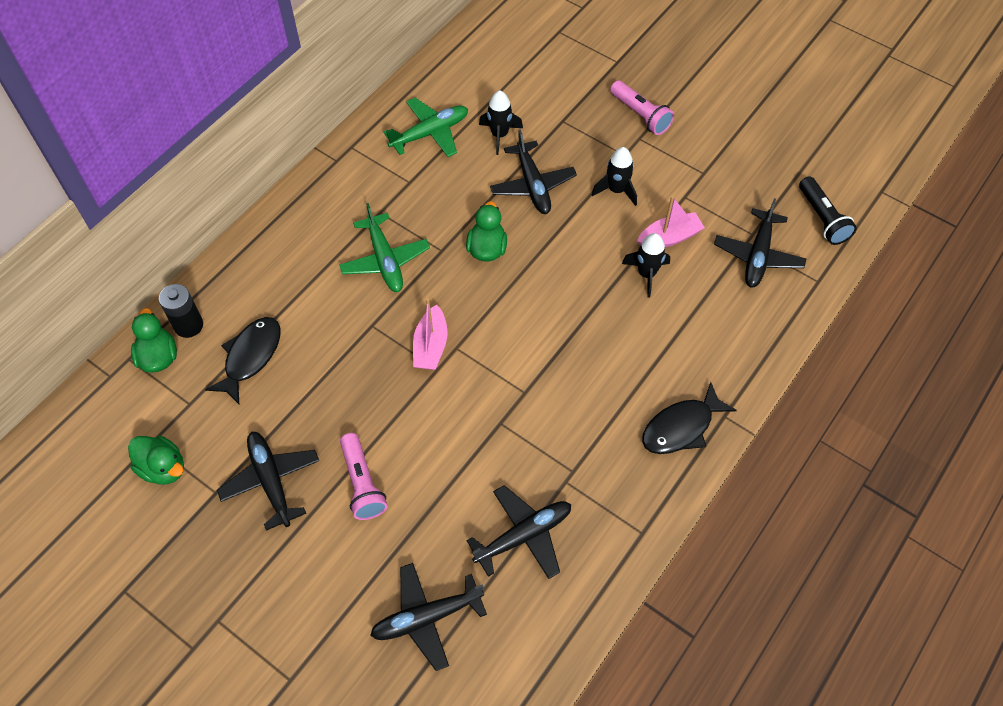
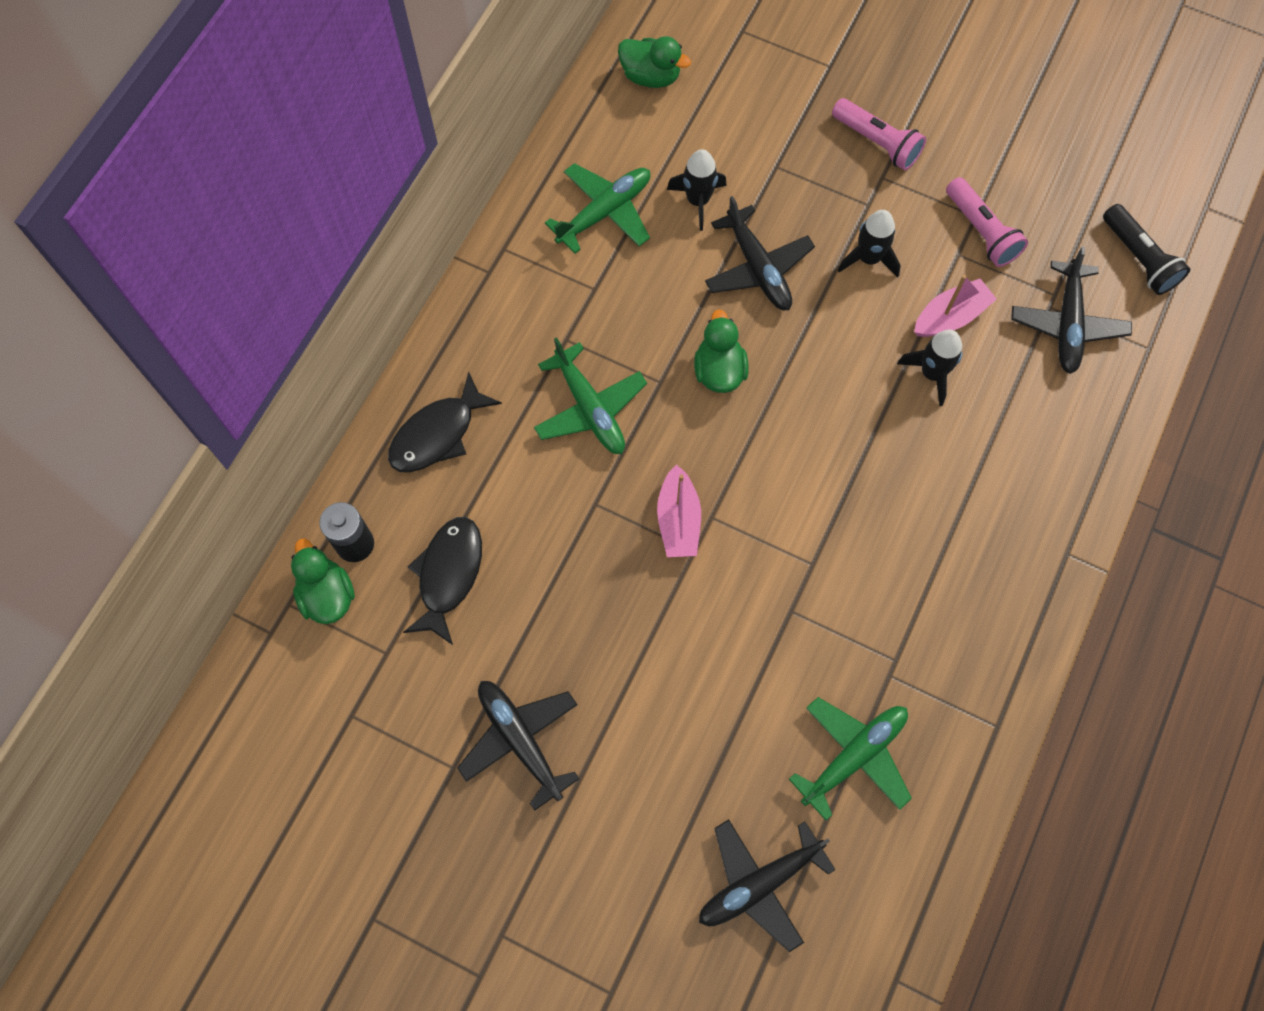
camera: 10 degrees left, 10 degrees up
(163, 468) = (377, 747): green duck -> green duck (650, 76)
(362, 483) = (636, 723): pink flashlight -> pink flashlight (981, 231)
(524, 535) = (854, 756): black plane -> green plane
(681, 427) = (1017, 578): black fish -> black fish (438, 434)

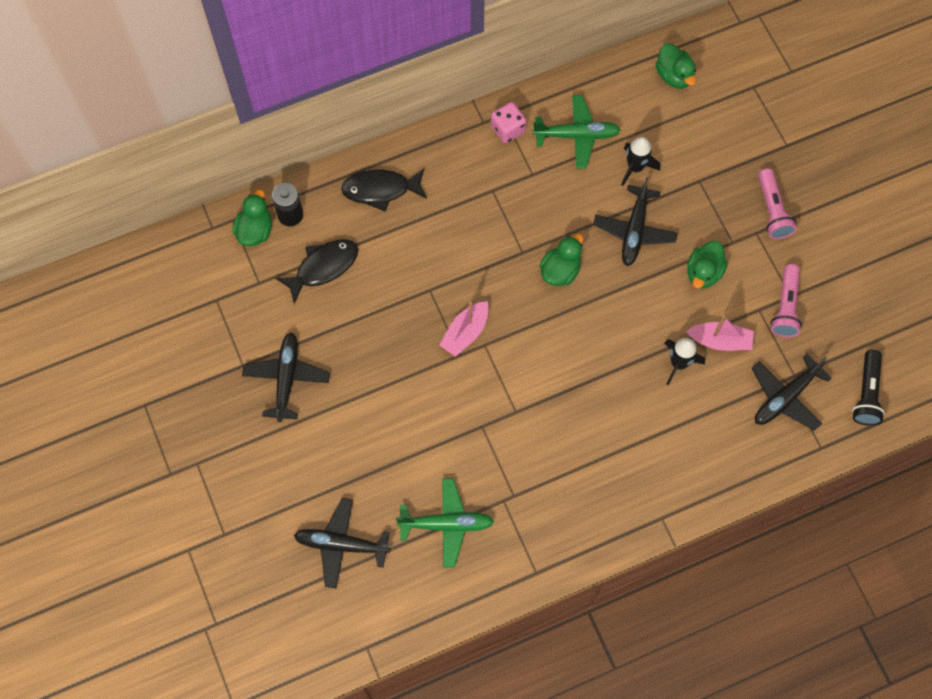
camera: 40 degrees right, 0 degrees up
(523, 260) = (507, 129): none -> pink dice
(590, 408) = (472, 237): green plane -> none
(868, 258) = (703, 273): black rocket -> green duck

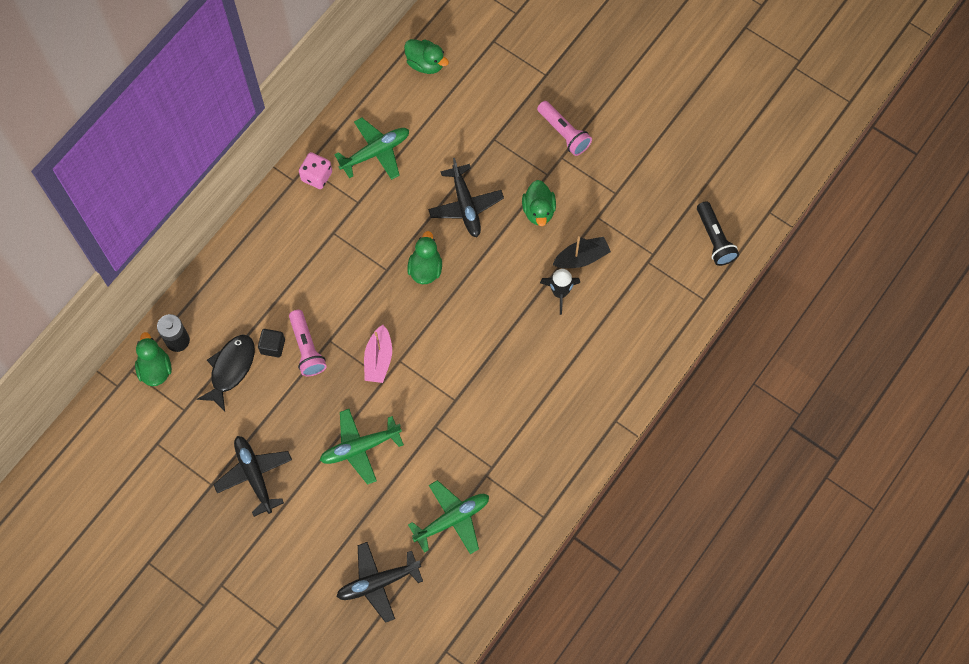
camera: 30 degrees left, 0 degrees up
(374, 267) = (273, 346): none -> black cube
(381, 190) = (241, 280): black fish -> none
(399, 407) = (360, 447): none -> green plane
(635, 167) = (437, 154): black rocket -> none
(720, 341) = (581, 258): pink boat -> black boat
(785, 307) = (616, 204): pink flashlight -> pink flashlight (307, 348)
(785, 397) = (656, 275): black plane -> none

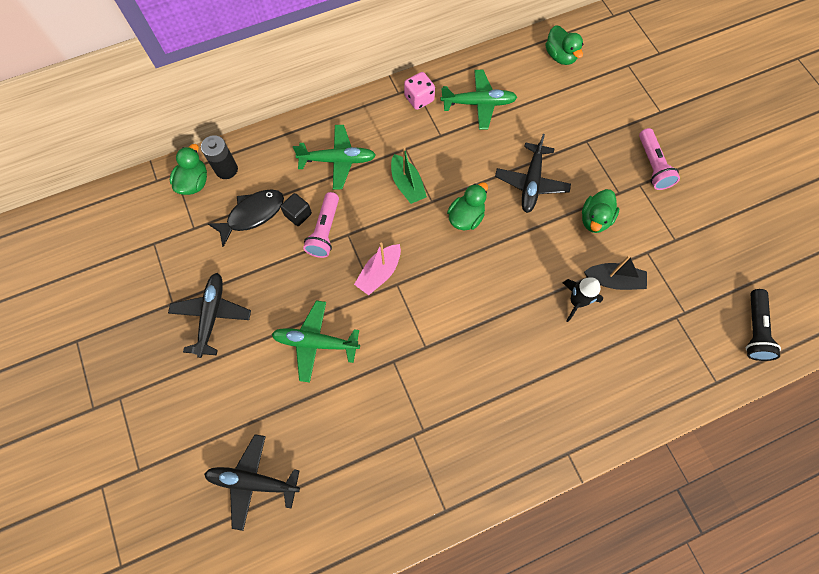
camera: 30 degrees right, 0 degrees up
(355, 266) = (407, 185): none -> green boat
(452, 519) = (357, 460): green plane -> green plane (338, 160)

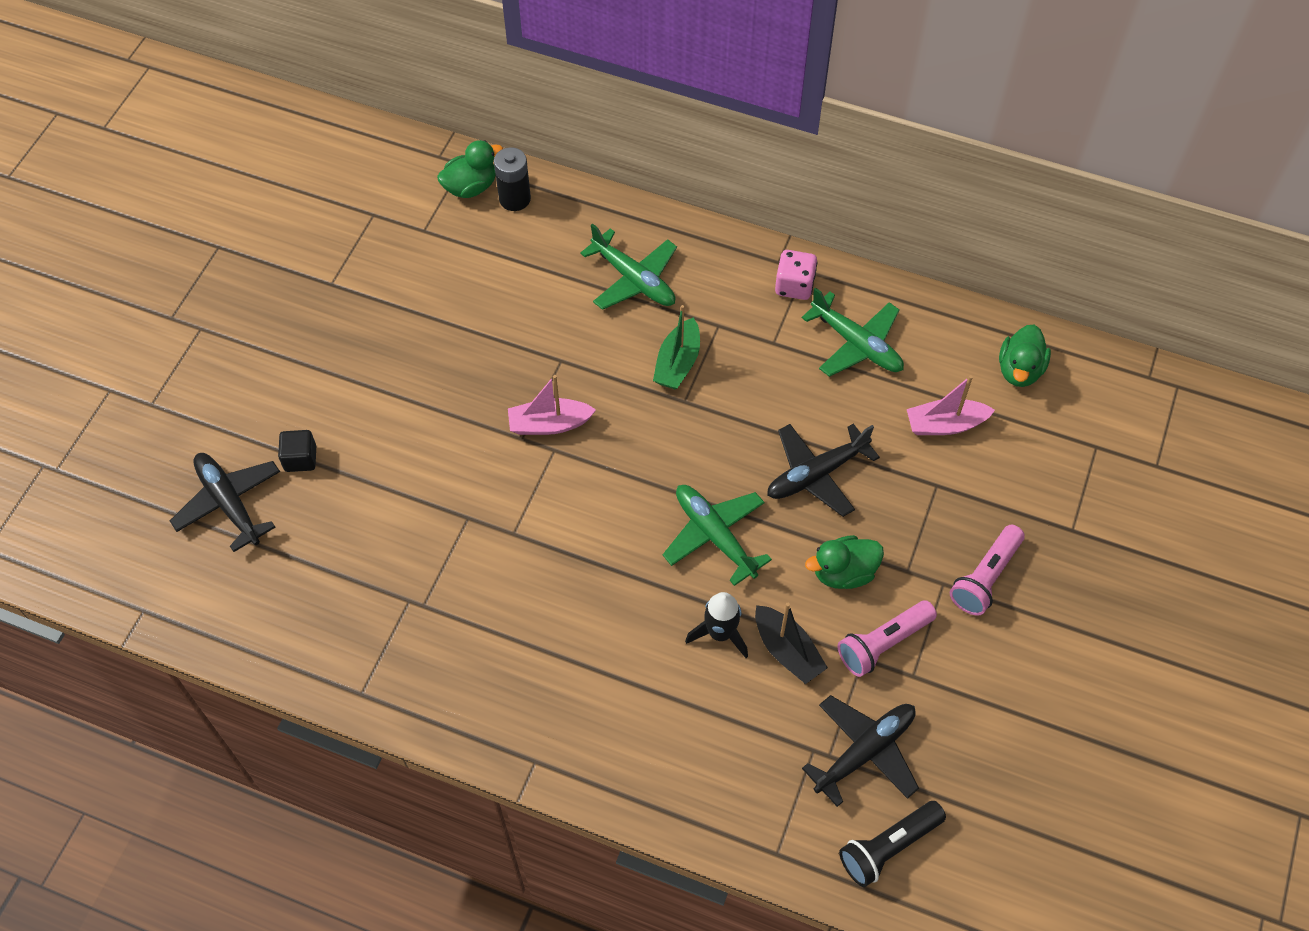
camera: 45 degrees right, 10 degrees down
(212, 315) = (352, 326): black plane -> black plane (864, 752)
(252, 215) = (491, 263): black fish -> none
(298, 214) = (534, 300): black cube -> black cube (300, 458)
(316, 342) = (416, 434): green plane -> green plane (714, 535)
(325, 231) = (542, 338): pink flashlight -> pink flashlight (883, 643)
(466, 217) = (701, 447): green duck -> none
(558, 109) = (945, 424): none -> pink boat

